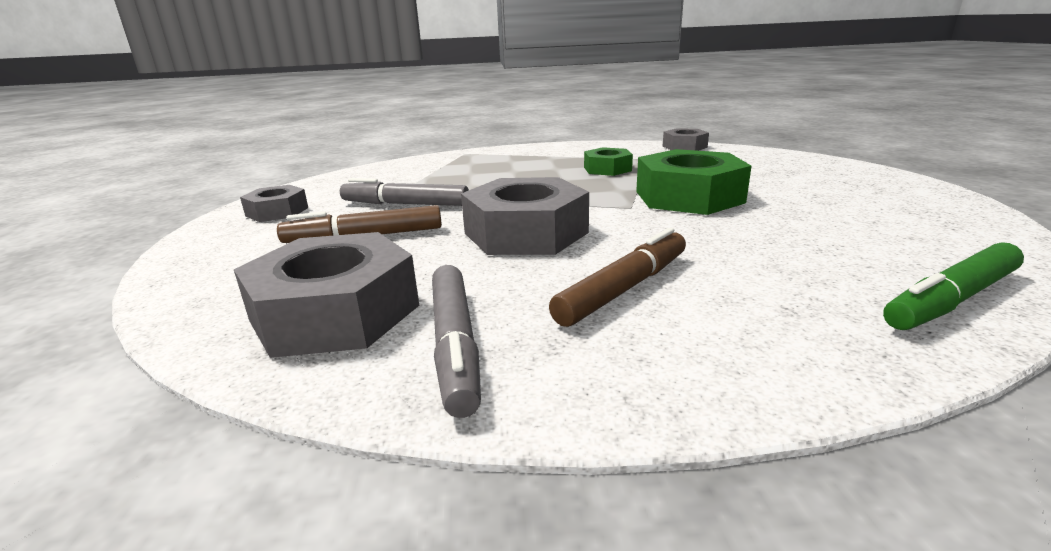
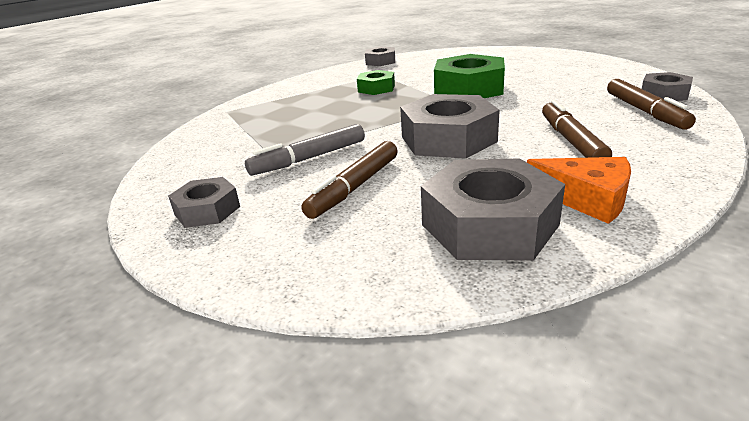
camera: 45 degrees left, 5 degrees up
(455, 345) = (586, 198): grey marker -> orange cheese
(833, 305) = (645, 111): none -> brown marker
(951, 300) = (664, 94): green marker -> grey nut

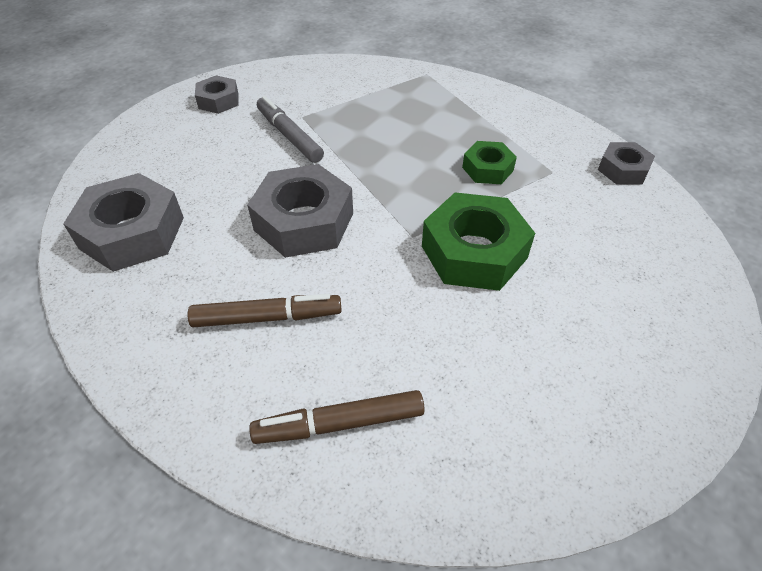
camera: 85 degrees right, 20 degrees up
(354, 187) = (224, 164): brown marker -> none
(586, 198) = (142, 297): orange cheese -> none
(664, 94) = (411, 481): grey nut -> none

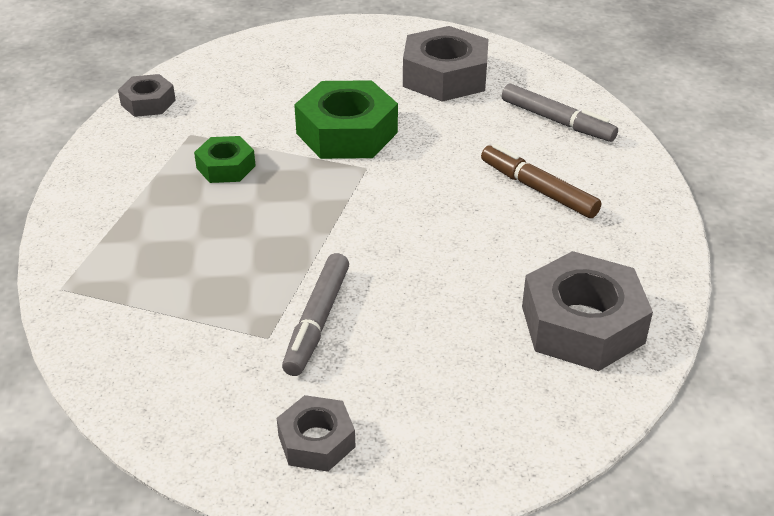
camera: 130 degrees left, 10 degrees down
(304, 221) = (426, 230): grey nut -> grey nut (445, 76)
(339, 423) = (557, 121): brown marker -> grey marker

